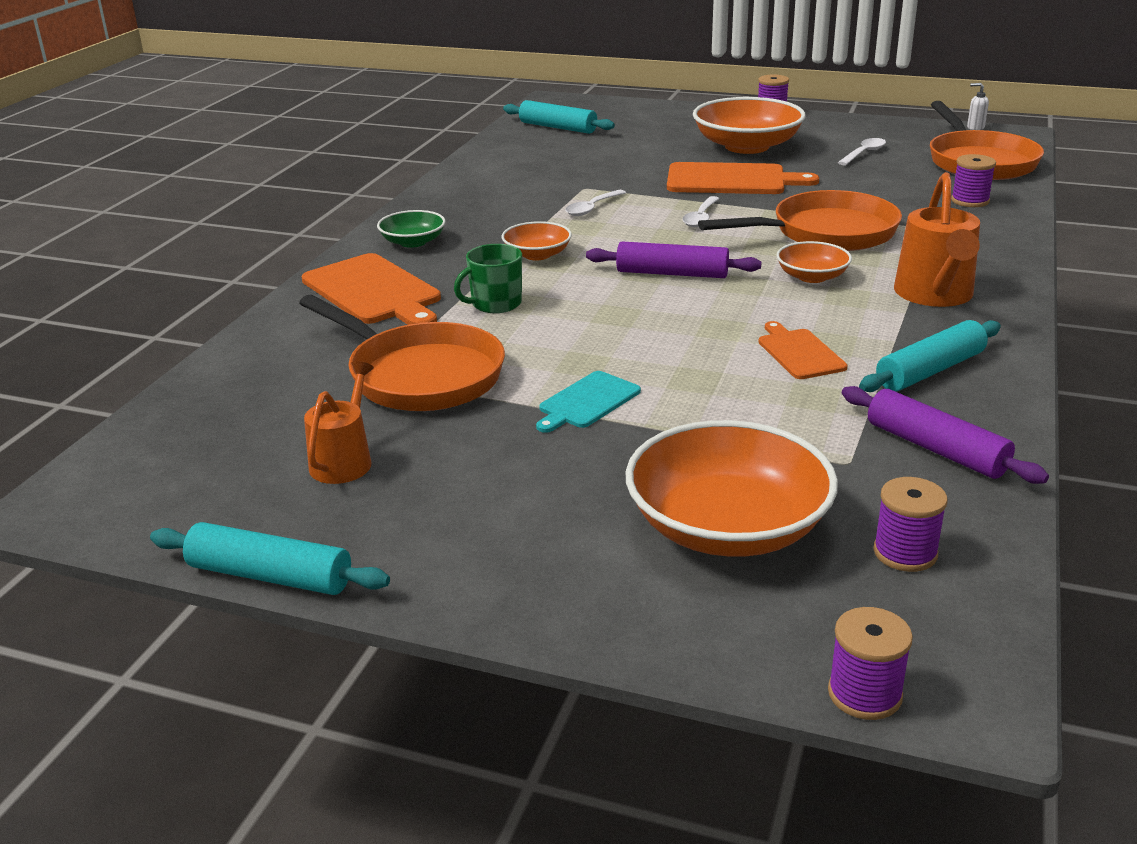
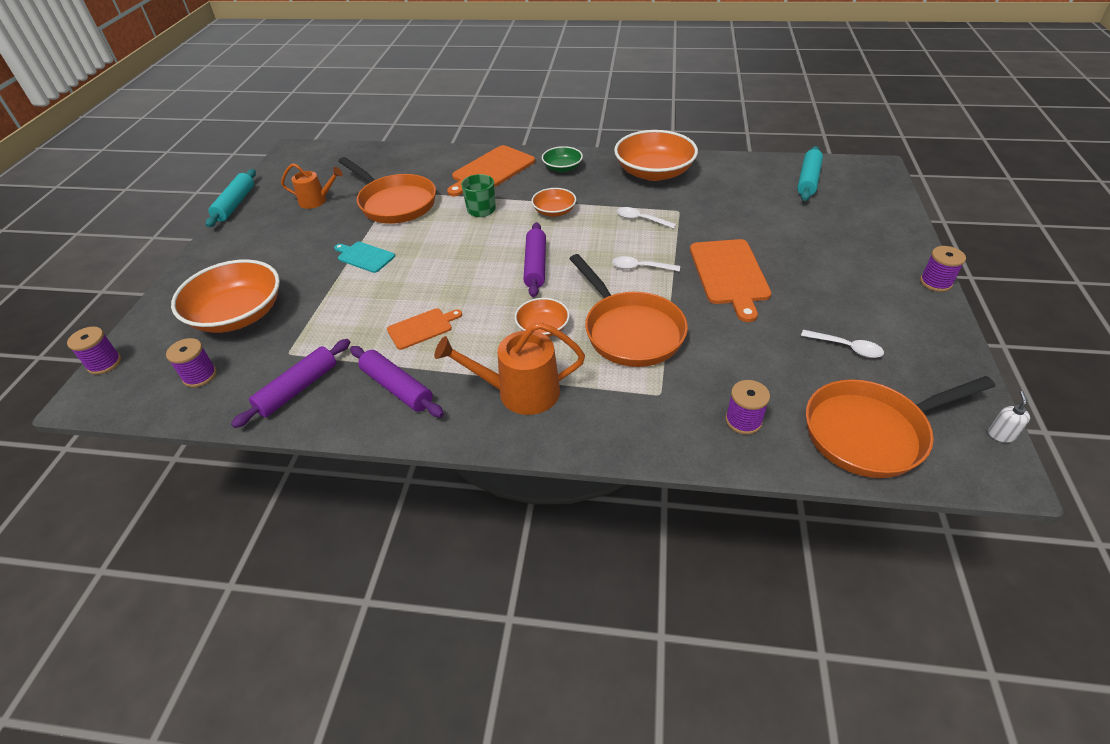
camera: 80 degrees right, 15 degrees up
(419, 375) = (395, 203): orange pan -> orange pan turned 75 degrees counterclockwise
(747, 146) = (821, 276): orange bowl -> orange bowl (654, 172)
(930, 370) = (397, 388): turquoise rolling pin -> purple rolling pin

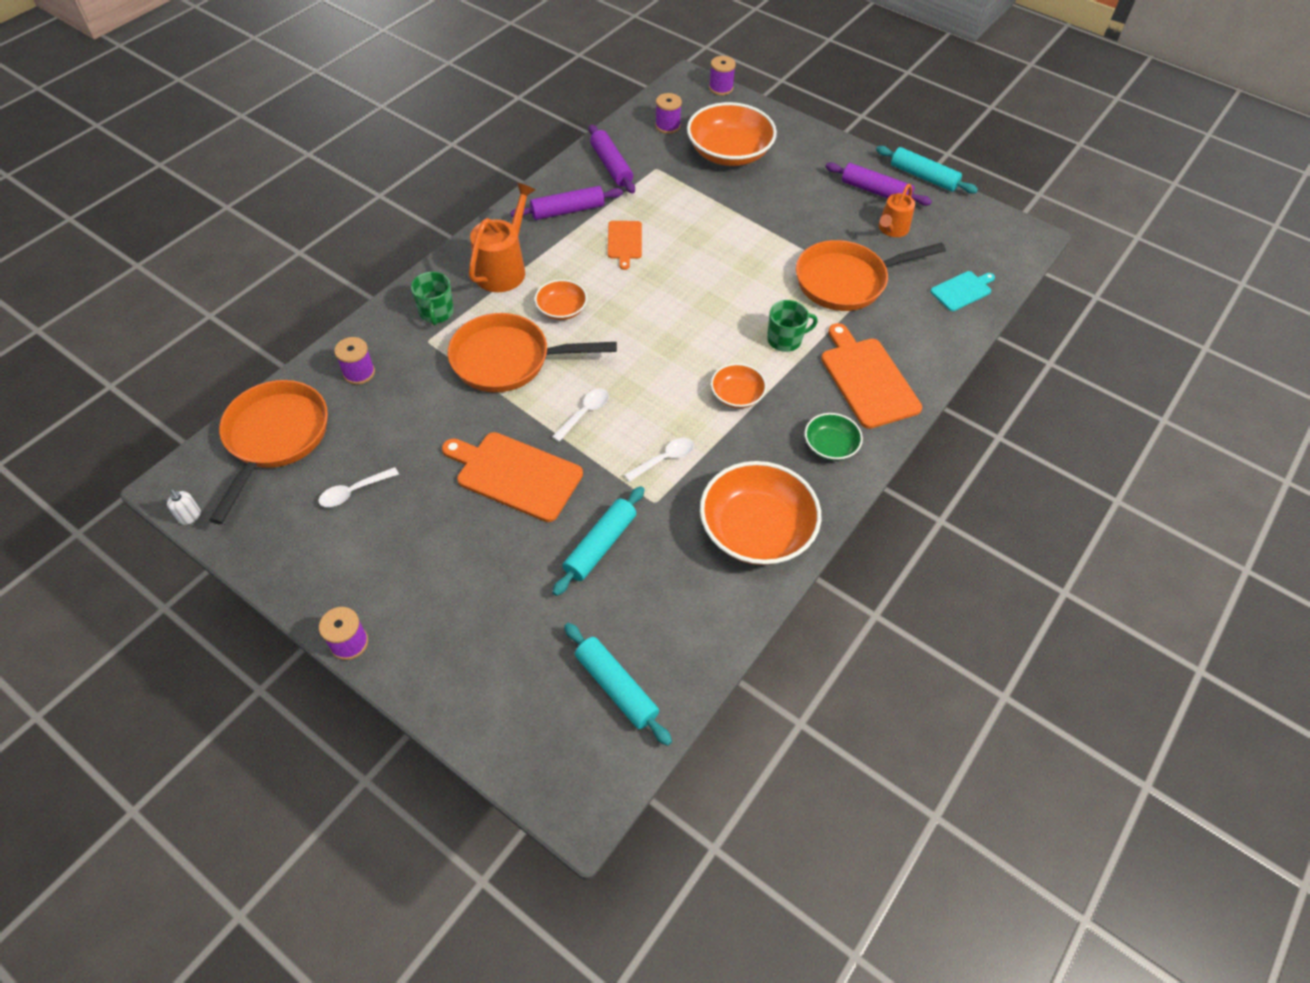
camera: 115 degrees right, 10 degrees up
(364, 257) = (759, 236): turquoise cutting board -> turquoise cutting board (962, 290)
(535, 265) = (651, 340): purple rolling pin -> purple rolling pin (875, 191)
(620, 409) = (436, 312): none -> green mug
(735, 218) = (600, 545): none -> turquoise rolling pin

